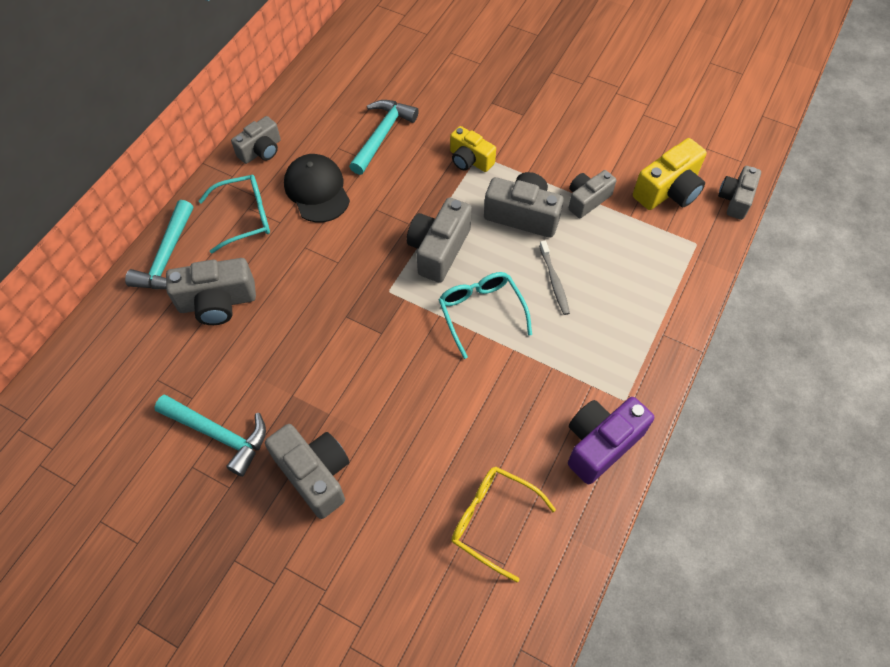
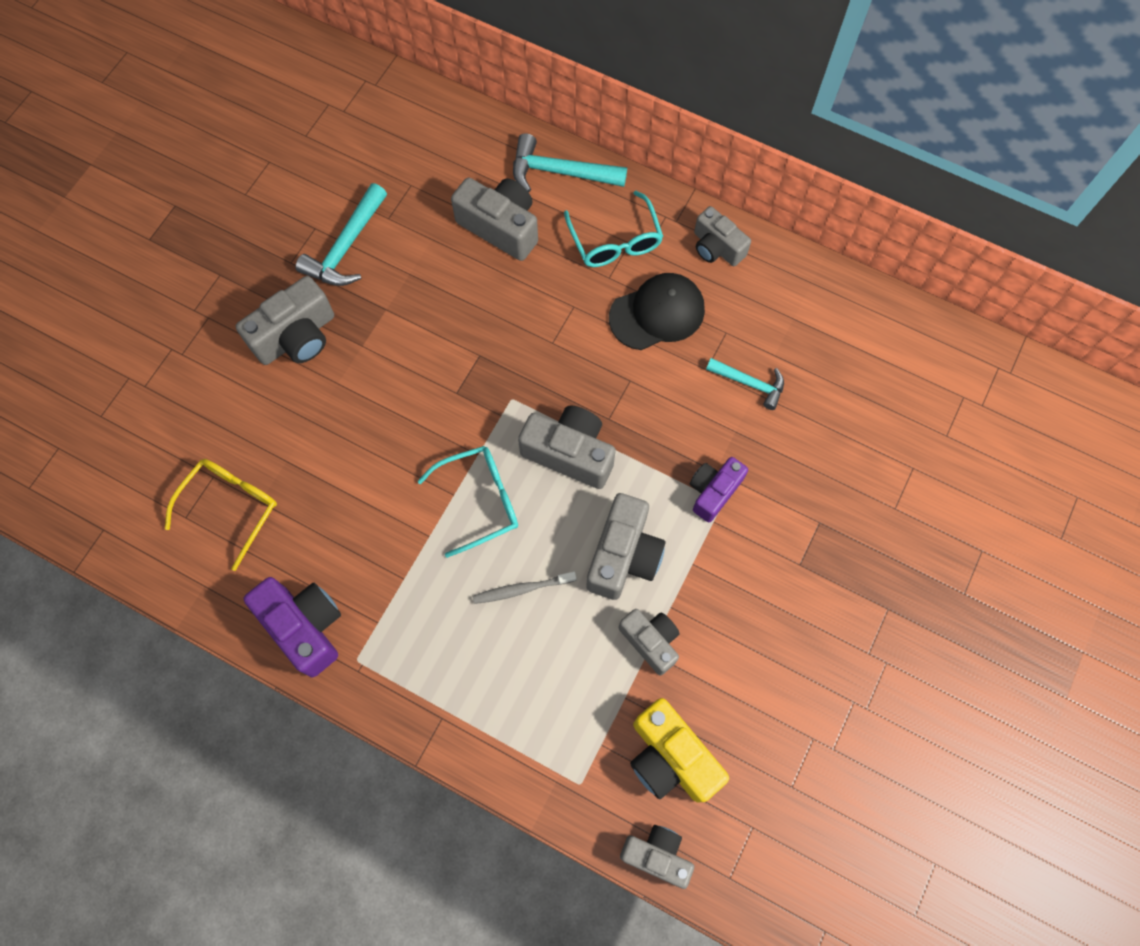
camera: 90 degrees right, 10 degrees up
(217, 302) = (500, 227): grey camera -> grey camera turned 135 degrees clockwise
(382, 135) = (749, 384): turquoise hammer -> turquoise hammer, size x0.64
(470, 160) = (713, 491): yellow camera -> purple camera

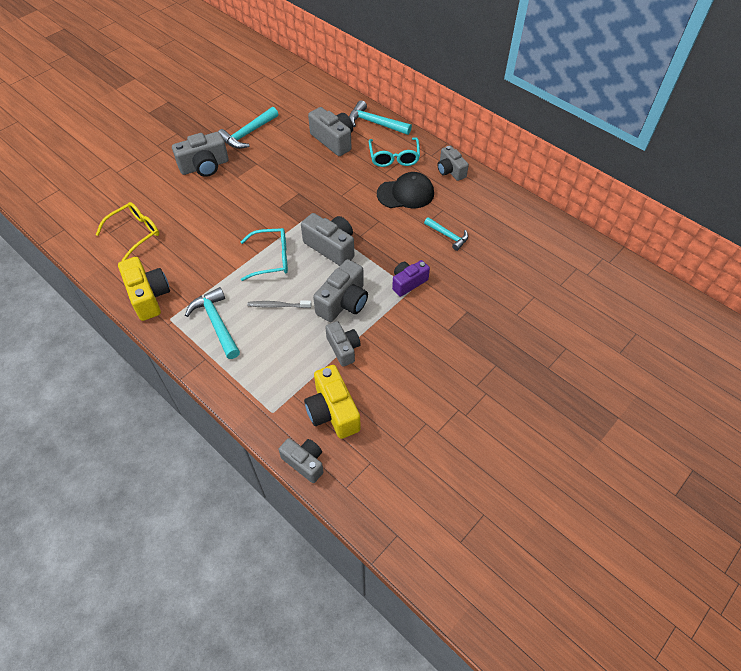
camera: 15 degrees right, 15 degrees down
(305, 626) = (148, 296): purple camera -> yellow camera
(435, 647) = (216, 323): none -> turquoise hammer

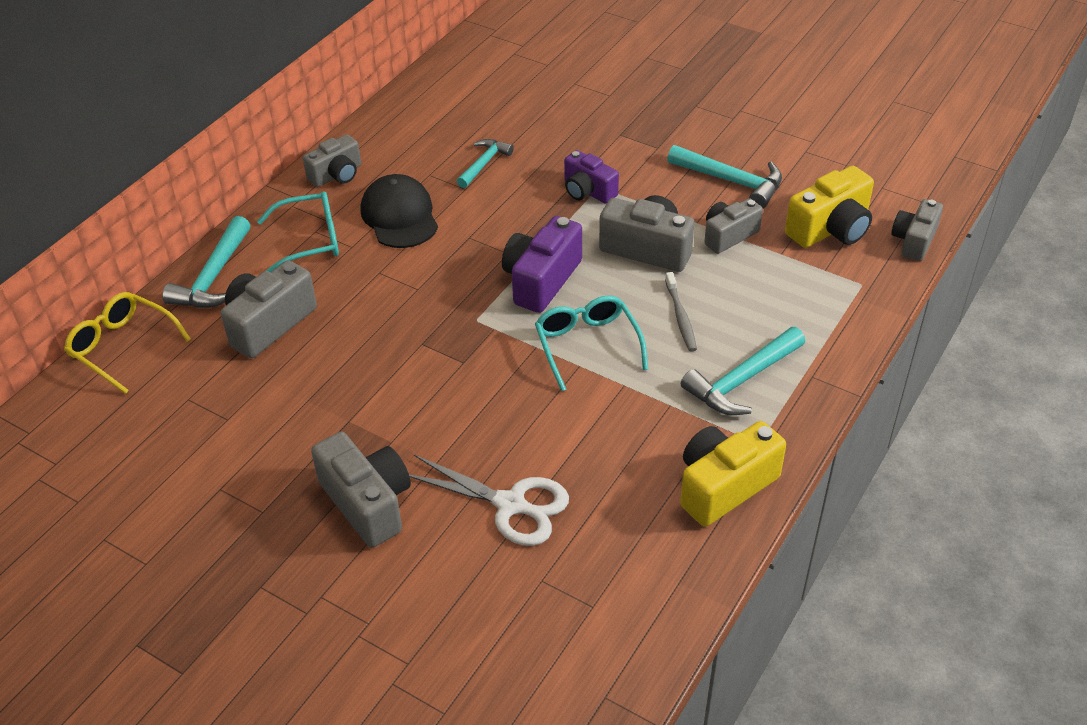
camera: 100 degrees left, 10 degrees down
(135, 233) = (582, 560): yellow glasses -> yellow glasses (122, 347)
(179, 213) = (510, 505): none -> white scissors
(248, 134) = (255, 457): turquoise hammer -> turquoise hammer (731, 181)
(331, 247) = (541, 280): grey camera -> purple camera

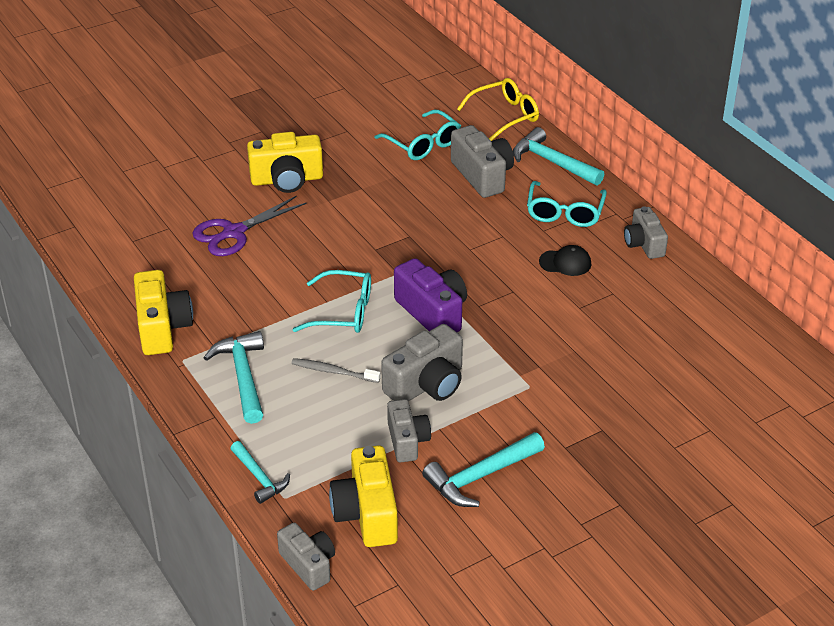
camera: 115 degrees right, 5 degrees down
(222, 399) = (423, 144): none -> turquoise glasses
(367, 503) = (287, 180): grey camera -> yellow camera
(399, 216) = (565, 263): black cap -> black cap, size x0.60
(484, 164) = (608, 328): turquoise hammer -> turquoise hammer (259, 478)
(510, 505) = (234, 232): white scissors -> purple scissors
(588, 191) = (528, 377): purple camera -> none

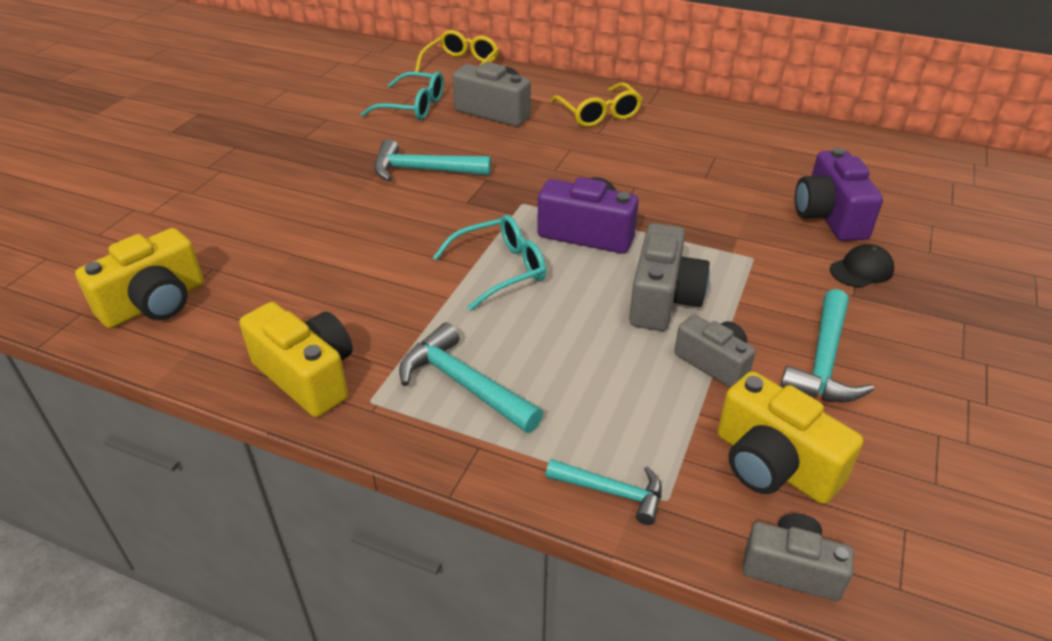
camera: 35 degrees left, 0 degrees up
(234, 232) = (297, 244): purple scissors -> none
(287, 180) = (307, 177): yellow camera -> yellow camera (155, 303)
(333, 371) = (557, 331): grey toothbrush -> none
(552, 162) = (542, 84): turquoise hammer -> turquoise hammer (423, 170)
(564, 213) = (599, 114): turquoise glasses -> yellow glasses
(565, 263) = (648, 149): black cap -> black cap (861, 270)
(635, 384) = (829, 216): none -> purple camera
(644, 244) = (689, 114): grey camera -> none

